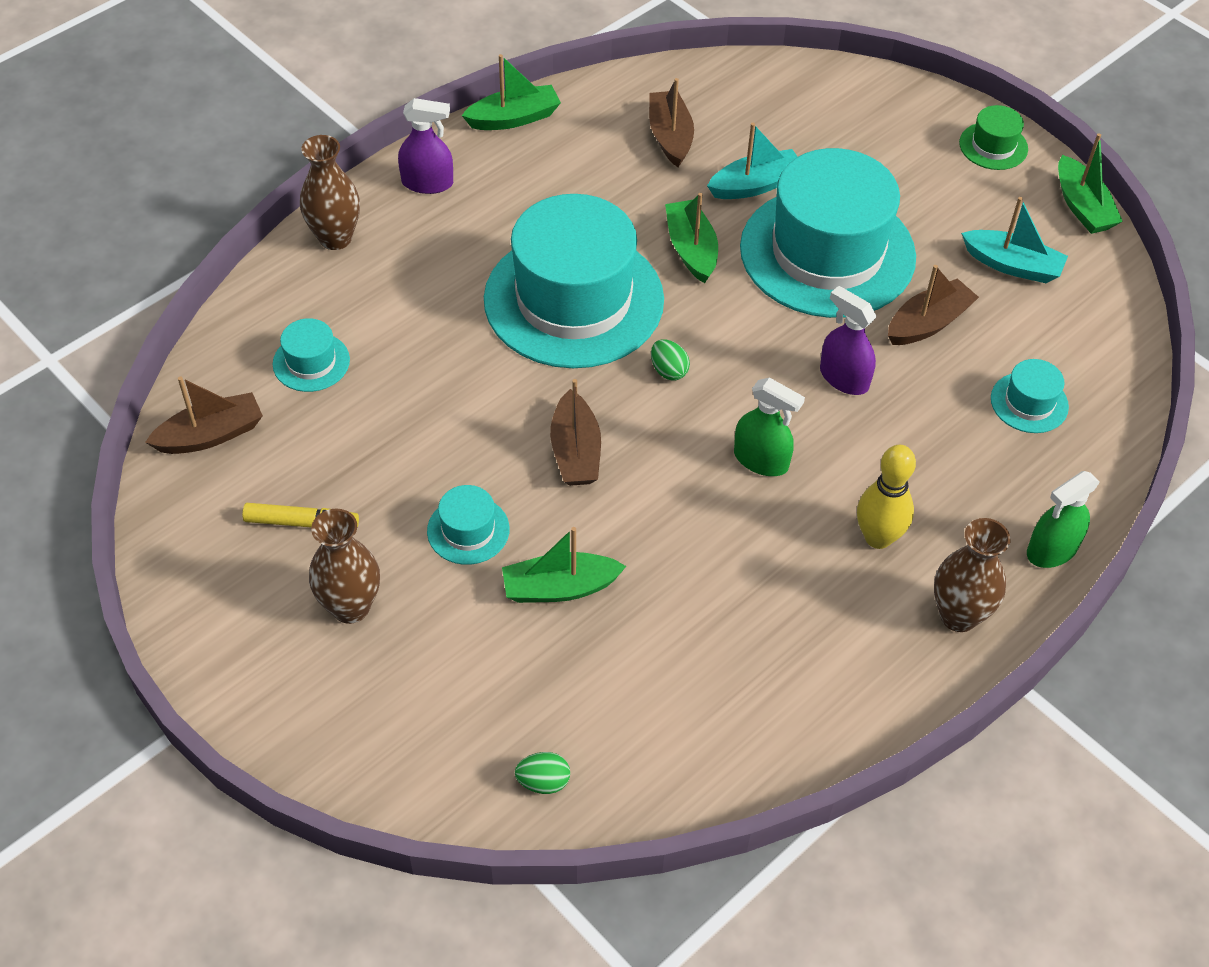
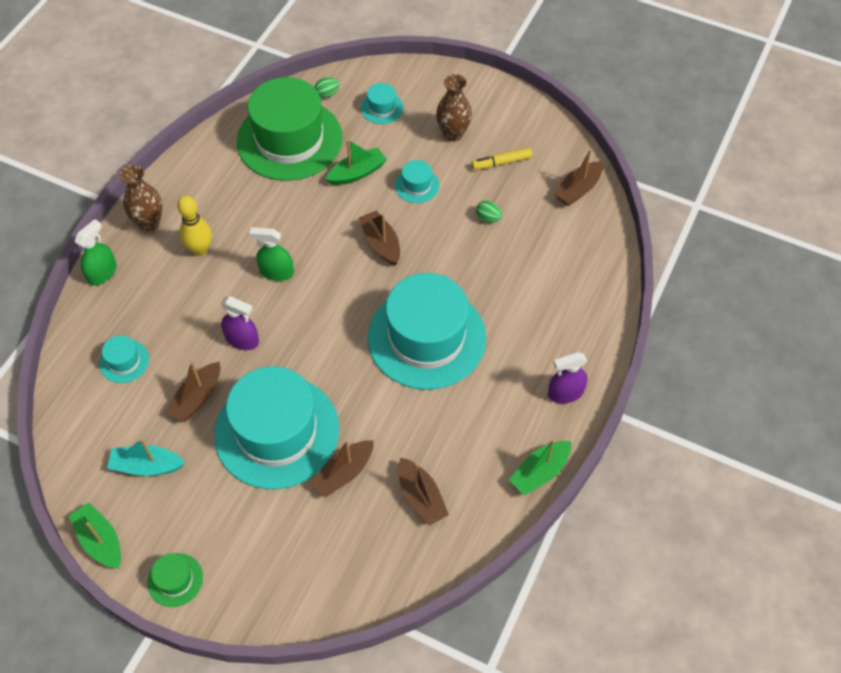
camera: 160 degrees right, 5 degrees up
(311, 362) = (554, 246): turquoise hat -> turquoise hat (382, 108)
(335, 238) = (596, 330): brown vase -> none
(656, 700) = (289, 139): none -> green hat
(668, 371) = (349, 309): green egg -> green egg (488, 218)
(691, 249) = (368, 401): green boat -> none
(755, 185) = (344, 473): turquoise boat -> brown boat

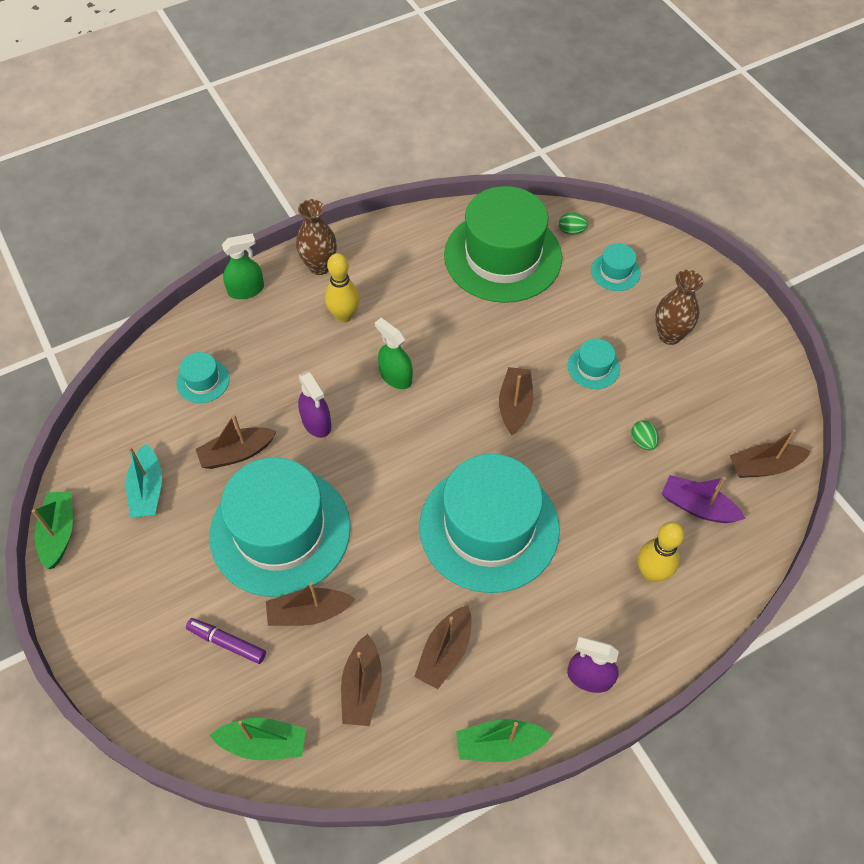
camera: 35 degrees right, 0 degrees up
(147, 466) = (147, 489): turquoise boat -> turquoise boat turned 135 degrees counterclockwise
(175, 580) = (89, 613): green hat -> none
(300, 531) = (227, 643): none -> purple marker
(357, 173) = (543, 323): green boat -> green boat (263, 743)
(460, 438) = (445, 652): none -> brown boat
(501, 162) = (699, 392): yellow marker -> none
(554, 241) = (697, 506): none -> purple boat
(556, 301) = (651, 572): none -> yellow bowling pin

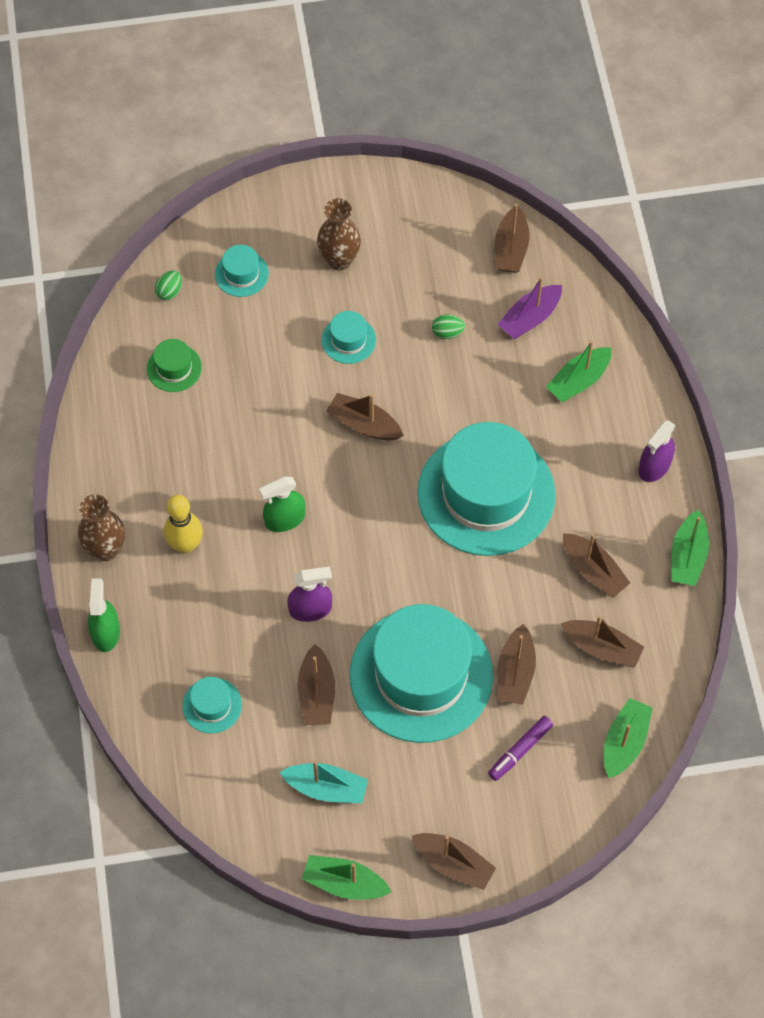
camera: 70 degrees left, 5 degrees up
(95, 619) = (453, 864): none -> brown boat
(503, 256) = (174, 368): green hat -> green hat, size x0.41
(651, 572) = (578, 381): yellow bowling pin -> green boat

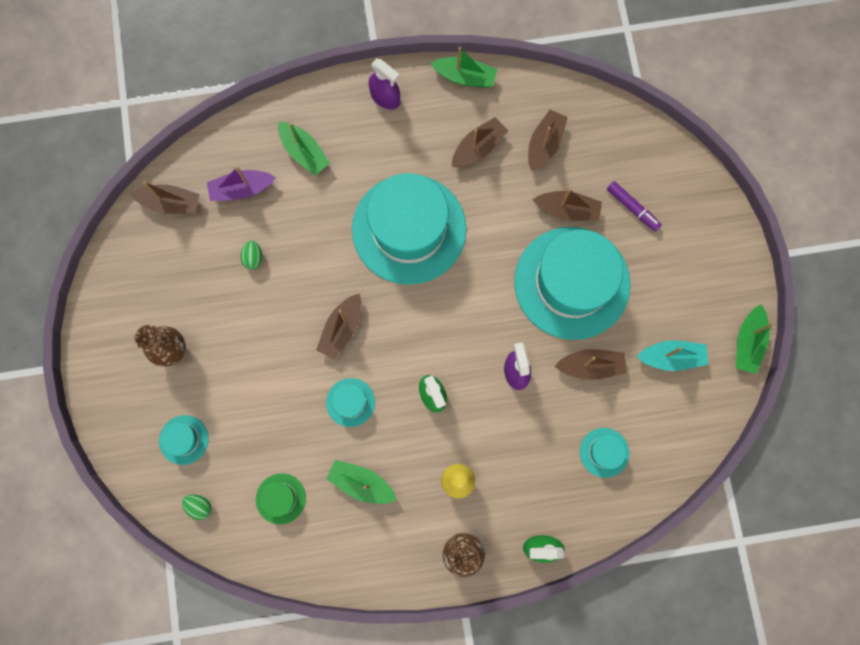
camera: 90 degrees left, 15 degrees up
(326, 788) = (671, 357): turquoise boat -> turquoise boat turned 75 degrees clockwise
(348, 340) = (257, 342): turquoise hat -> turquoise hat (350, 402)
(453, 864) = (727, 259): brown boat -> none
(530, 318) = (242, 189): purple boat -> purple boat turned 120 degrees clockwise
(624, 742) = (622, 131): green boat -> green boat (361, 483)

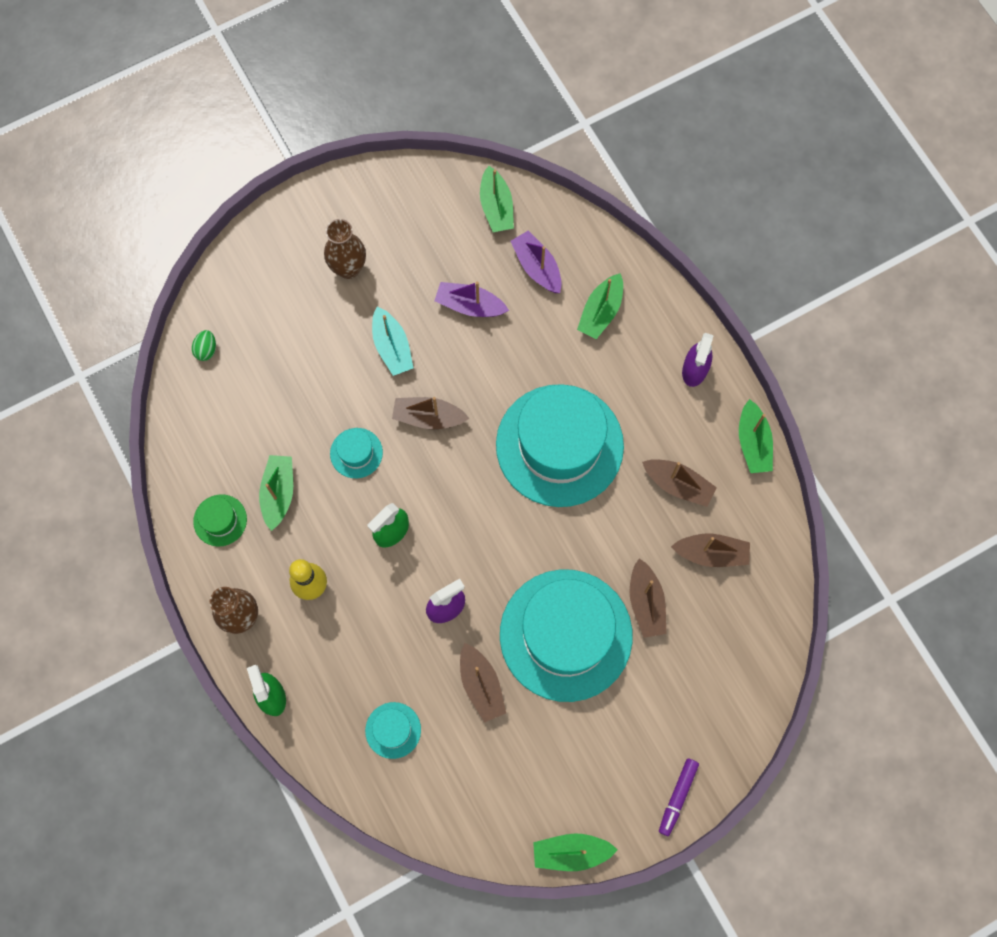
camera: 70 degrees right, 5 degrees down
(170, 203) = (496, 207): brown boat -> green boat
(184, 439) = (265, 311): turquoise hat -> none
(253, 258) = (470, 305): green egg -> purple boat
(280, 498) = (238, 422): green hat -> green hat (220, 520)
(632, 208) = (676, 673): purple marker -> purple marker (677, 797)
(671, 357) = (522, 770): turquoise boat -> turquoise boat (392, 347)

